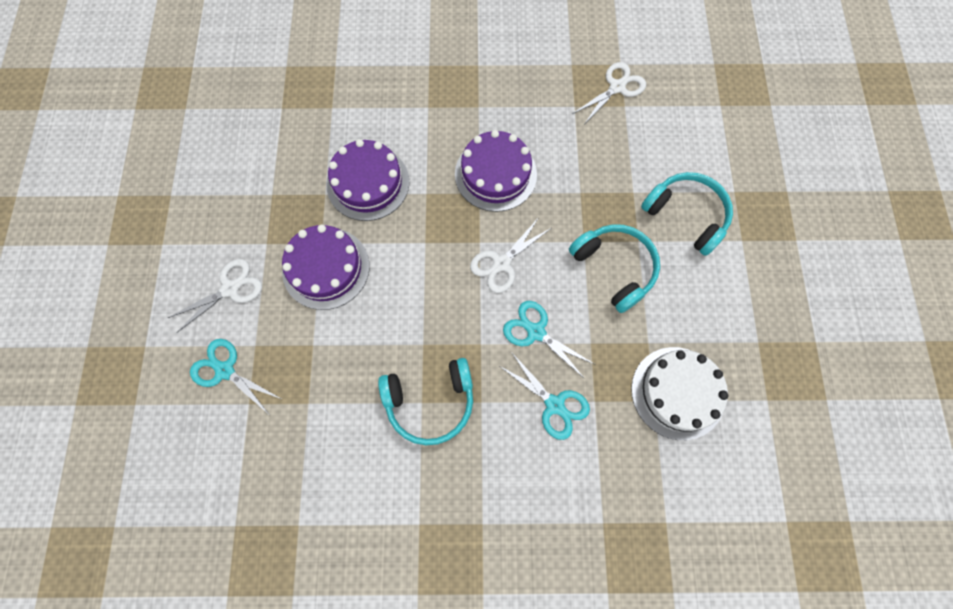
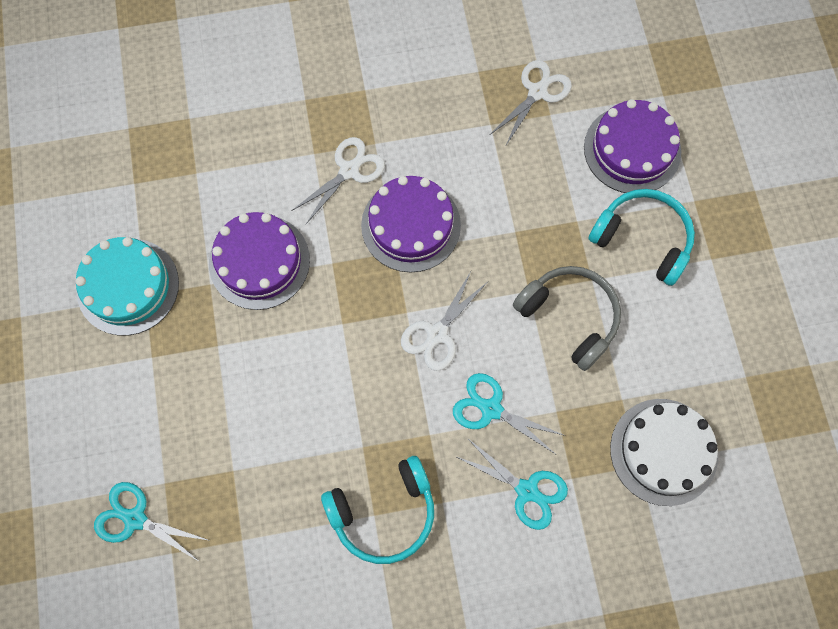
camera: 10 degrees left, 0 degrees up
(230, 288) = (120, 420): white scissors -> white scissors (349, 170)
(259, 185) = (128, 286): none -> turquoise cake
(326, 268) = (230, 375): purple cake -> purple cake (632, 149)
(614, 268) = (569, 317): turquoise headphones -> grey headphones

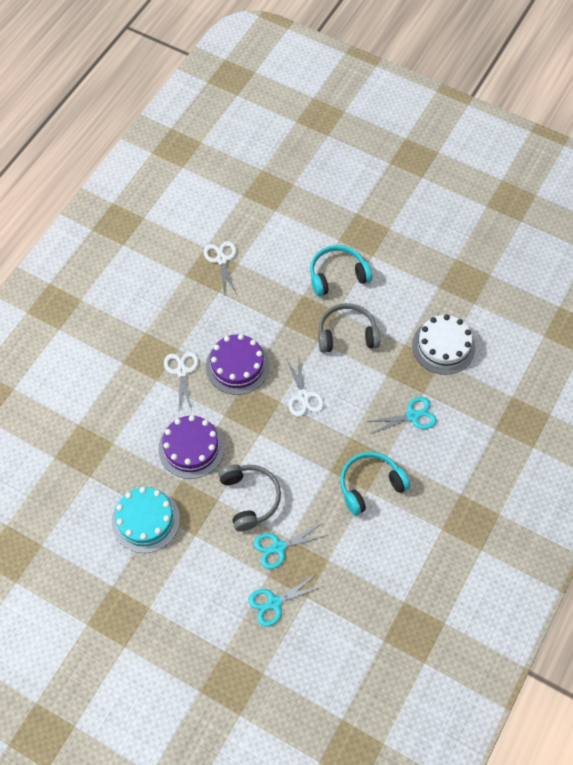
camera: 50 degrees left, 10 degrees down
(248, 380) = (250, 498): none -> grey headphones
(384, 513) = (370, 485): turquoise headphones -> turquoise headphones turned 135 degrees counterclockwise
(491, 409) = (361, 401): turquoise scissors -> turquoise scissors (278, 547)
(632, 149) = (289, 244): purple cake -> none

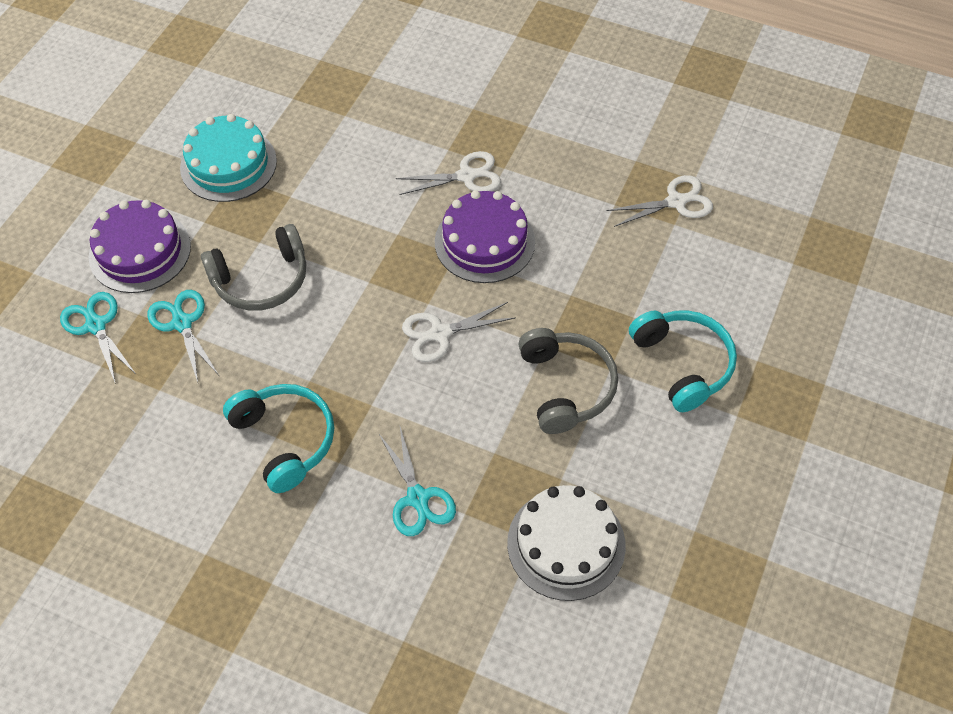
camera: 85 degrees right, 5 degrees down
(191, 448) = (341, 201): purple cake -> purple cake (140, 251)

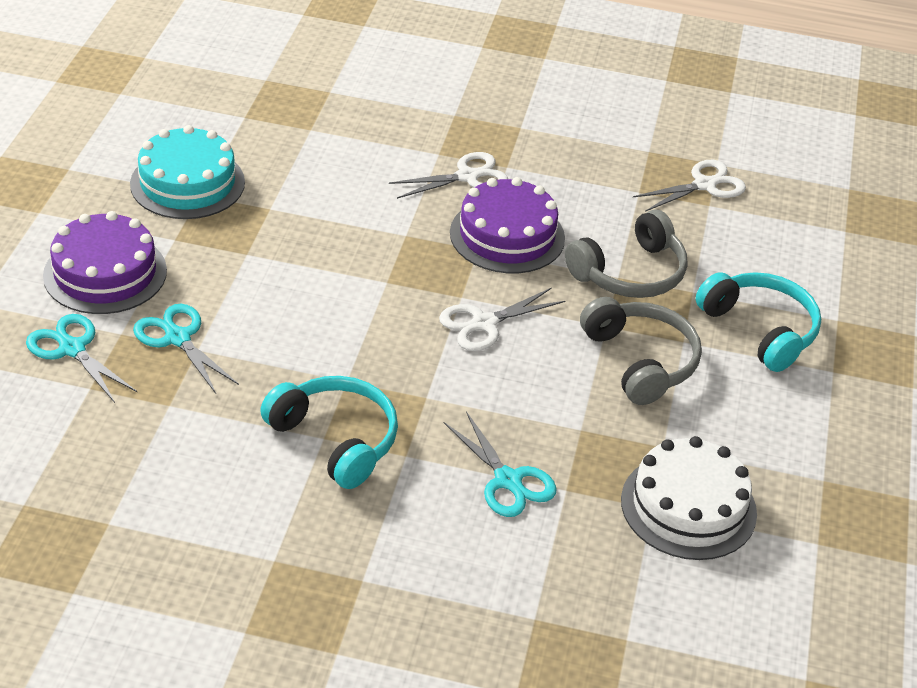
camera: 15 degrees left, 15 degrees down
(261, 280) = (260, 289): grey headphones -> grey headphones (630, 273)

